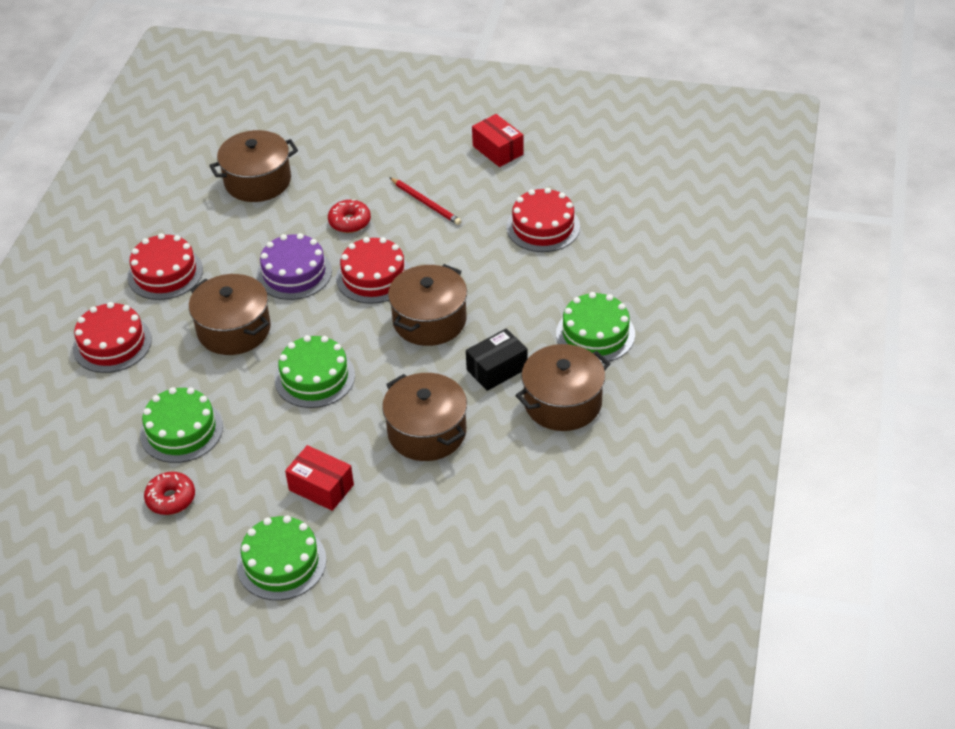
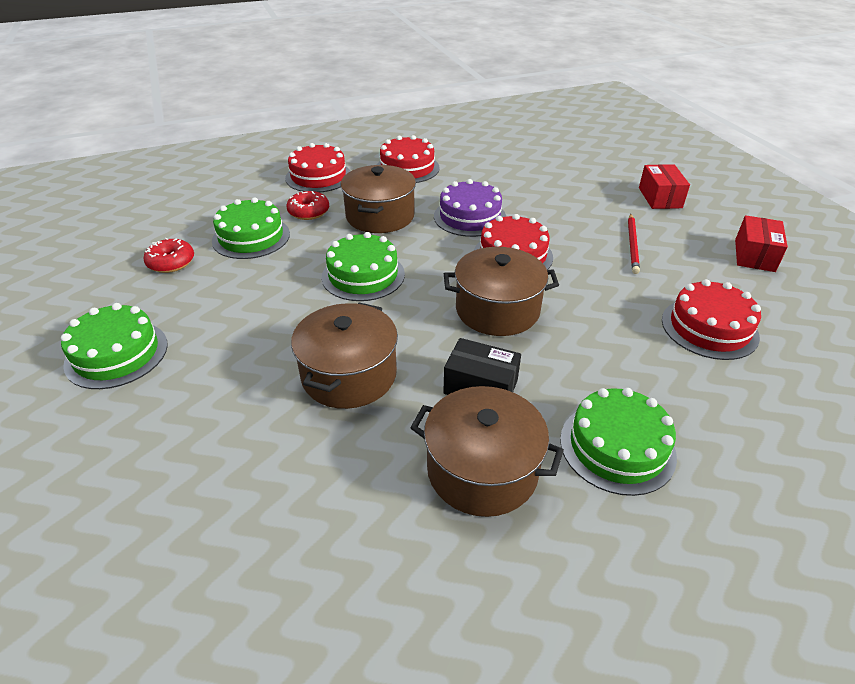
camera: 55 degrees right, 5 degrees down
(258, 181) = (542, 165): brown pot -> none
(321, 487) = (228, 337): red box -> red box (660, 198)
(349, 222) = (557, 218): red donut -> red donut (309, 212)

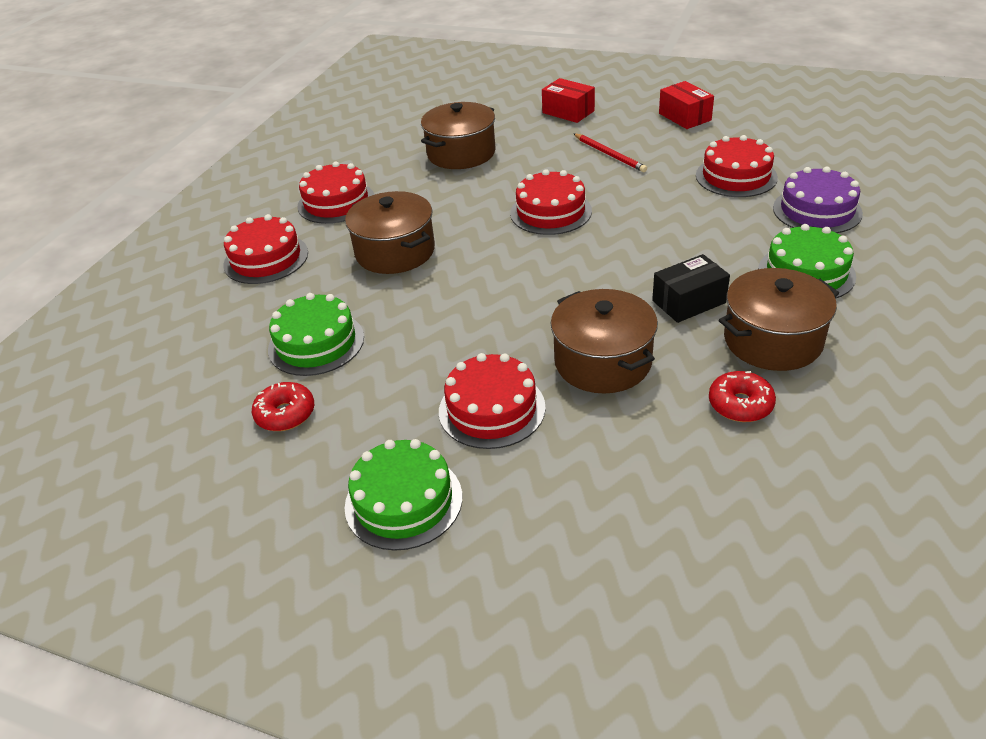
camera: 45 degrees left, 0 degrees up
(243, 345) = (491, 409): none -> red cake
(309, 212) = (324, 290): red donut -> red donut (740, 404)
(363, 275) = (475, 299): green cake -> none
(470, 217) = (467, 206): purple cake -> purple cake (817, 210)
(497, 310) = (610, 252): brown pot -> brown pot (461, 153)

